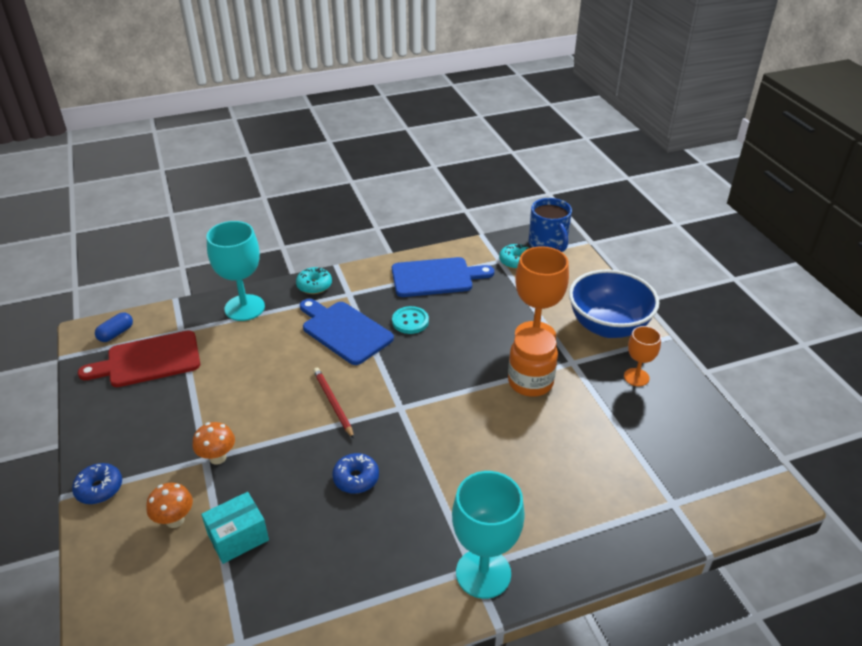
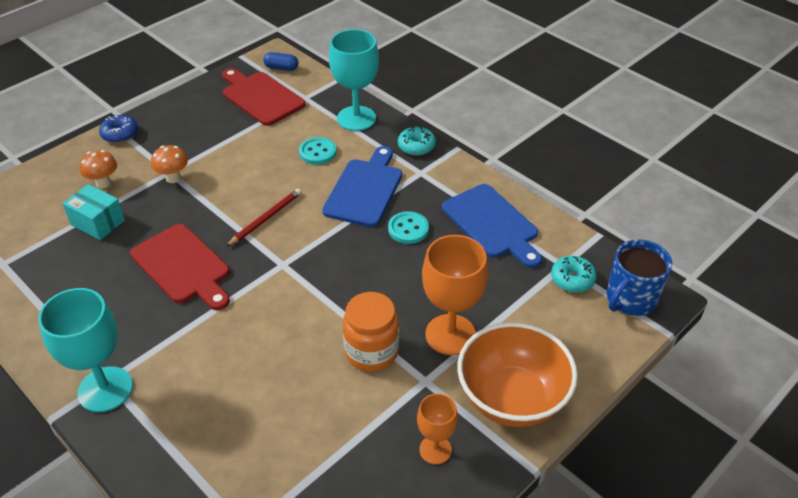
camera: 65 degrees right, 5 degrees up
(270, 345) = (317, 152): none -> turquoise button
(356, 478) = (183, 266): blue donut -> red cutting board
(608, 326) = (512, 399): blue bowl -> orange bowl

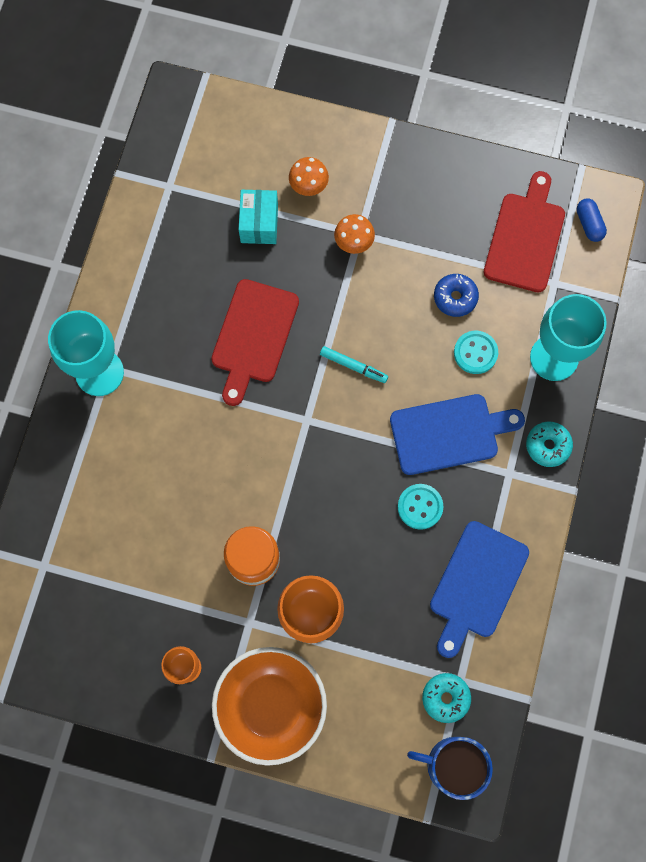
camera: 60 degrees right, 30 degrees up
(120, 134) = (381, 147): blue donut -> blue donut (455, 298)
(266, 218) = (353, 366): red pencil -> turquoise marker

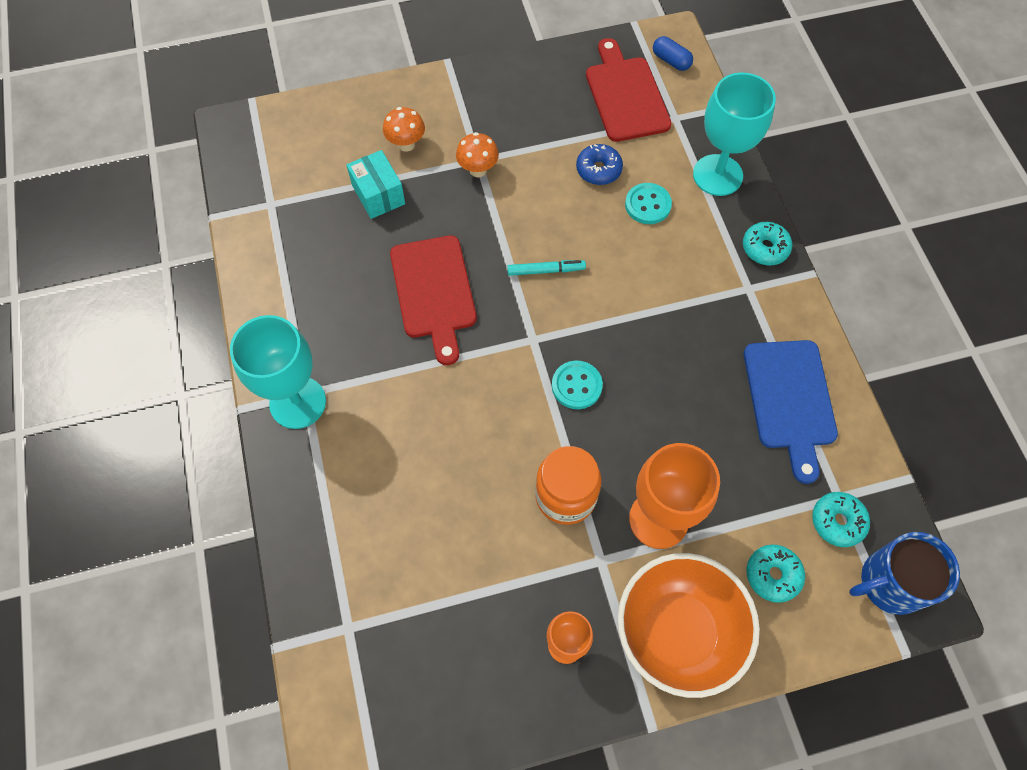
camera: 30 degrees left, 10 degrees down
(368, 707) = (772, 575): none -> turquoise donut
(420, 507) = (690, 360): turquoise button -> turquoise button (576, 386)
(449, 433) = (672, 282): blue cutting board -> none

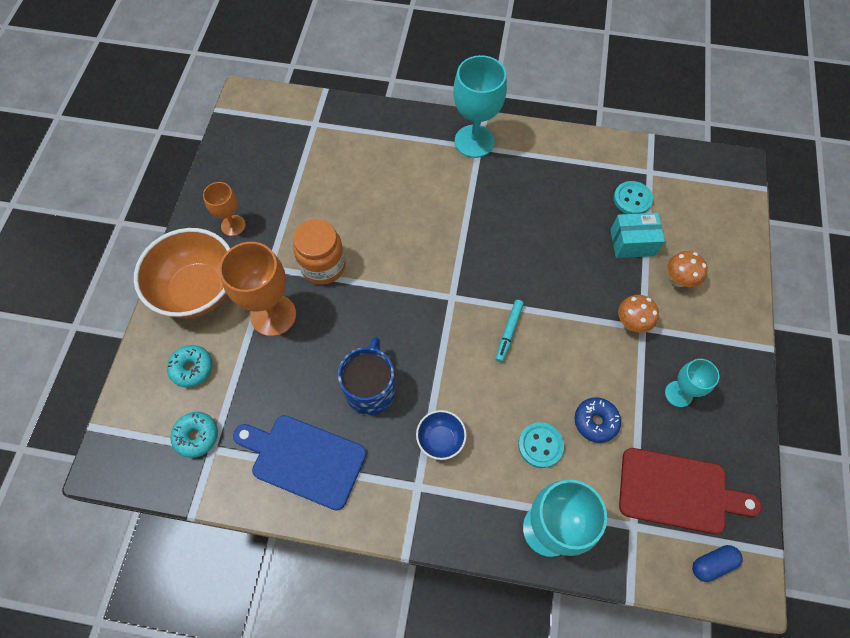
camera: 115 degrees right, 0 degrees up
(434, 292) = (524, 248): red cutting board -> none
(533, 116) = (678, 394): none -> turquoise goblet
(576, 386) = (399, 309): turquoise button -> turquoise button (632, 199)
(693, 287) = (440, 439): none -> blue bowl
(765, 248) = (450, 526): turquoise donut -> none
(890, 582) = (135, 446): blue mug -> blue mug (371, 389)

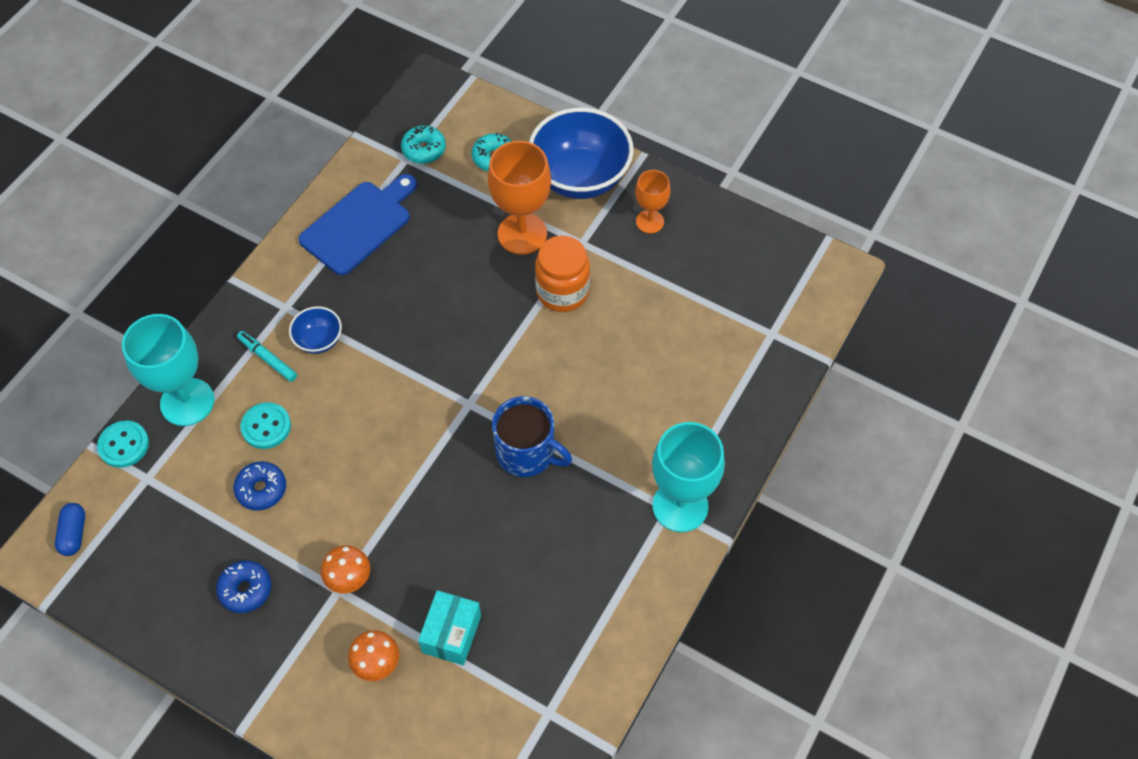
camera: 110 degrees right, 5 degrees down
(198, 290) = (580, 177): orange bowl -> blue bowl
(371, 389) = (400, 296): blue mug -> blue mug (527, 453)
(509, 332) = (400, 445): turquoise marker -> turquoise marker (268, 359)
(632, 199) = (514, 666): turquoise button -> turquoise button (124, 445)
(678, 394) = (246, 589): turquoise goblet -> blue donut
(678, 491) = (152, 536): red cutting board -> none

